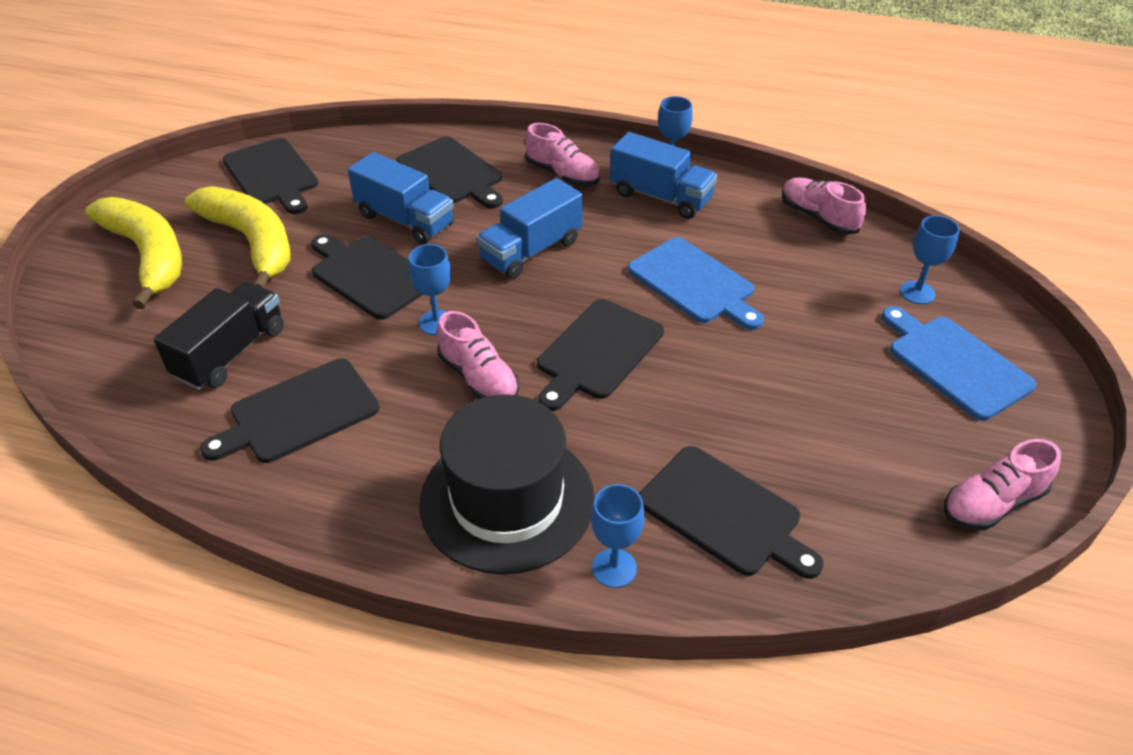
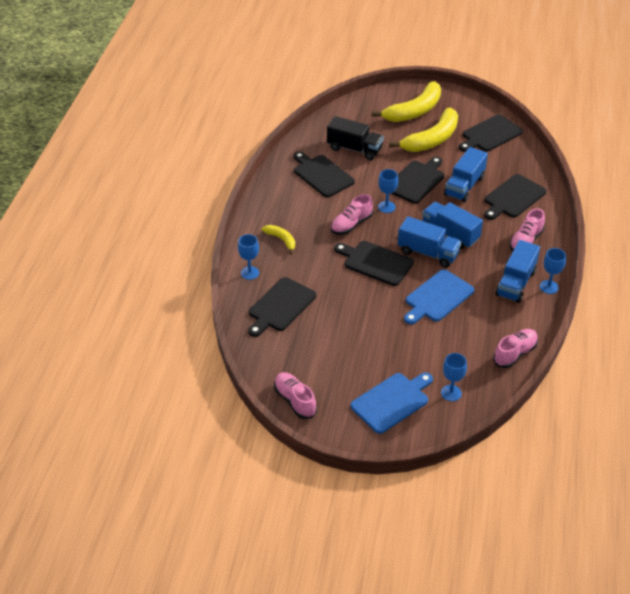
camera: 85 degrees right, 0 degrees up
(507, 500) = (281, 240): black hat -> yellow banana
(578, 282) = (428, 253): none -> blue truck

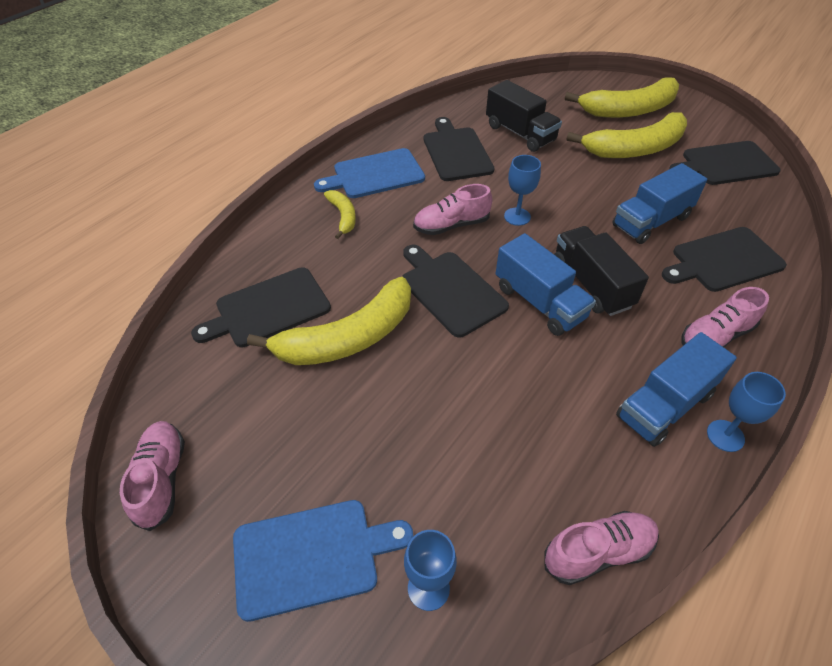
camera: 25 degrees right, 5 degrees up
(250, 273) = (267, 247): blue goblet -> none
(337, 306) = (348, 338): none -> yellow banana
(416, 181) = (582, 194): black cutting board -> none
(437, 297) = (513, 382): blue cutting board -> blue cutting board (375, 175)
(450, 234) = (591, 284): blue truck -> black truck

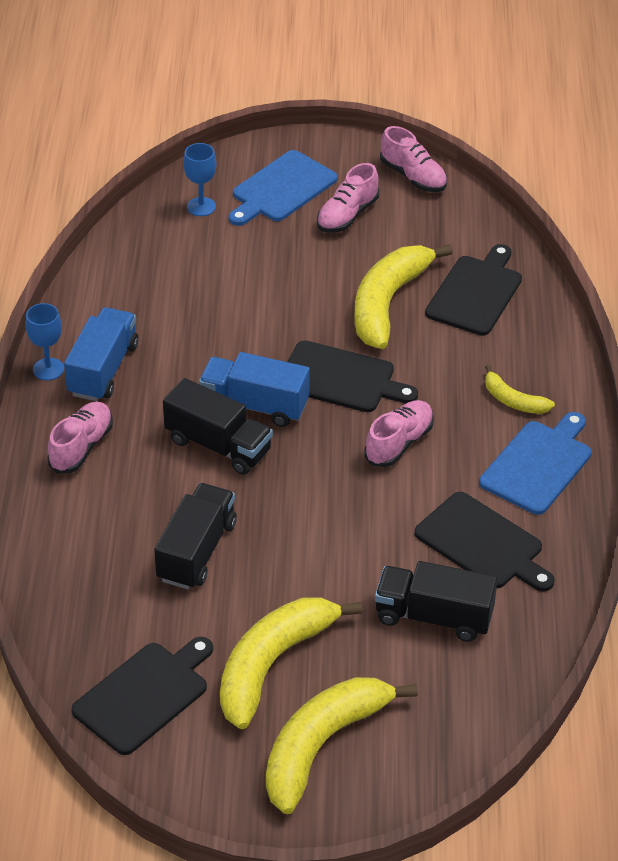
camera: 145 degrees right, 5 degrees down
(517, 216) = (342, 487): blue goblet -> none
(598, 552) = (109, 265): pink shoe -> pink shoe (347, 215)
(651, 221) = (197, 551): blue truck -> black truck
(723, 260) = (100, 536): black cutting board -> none

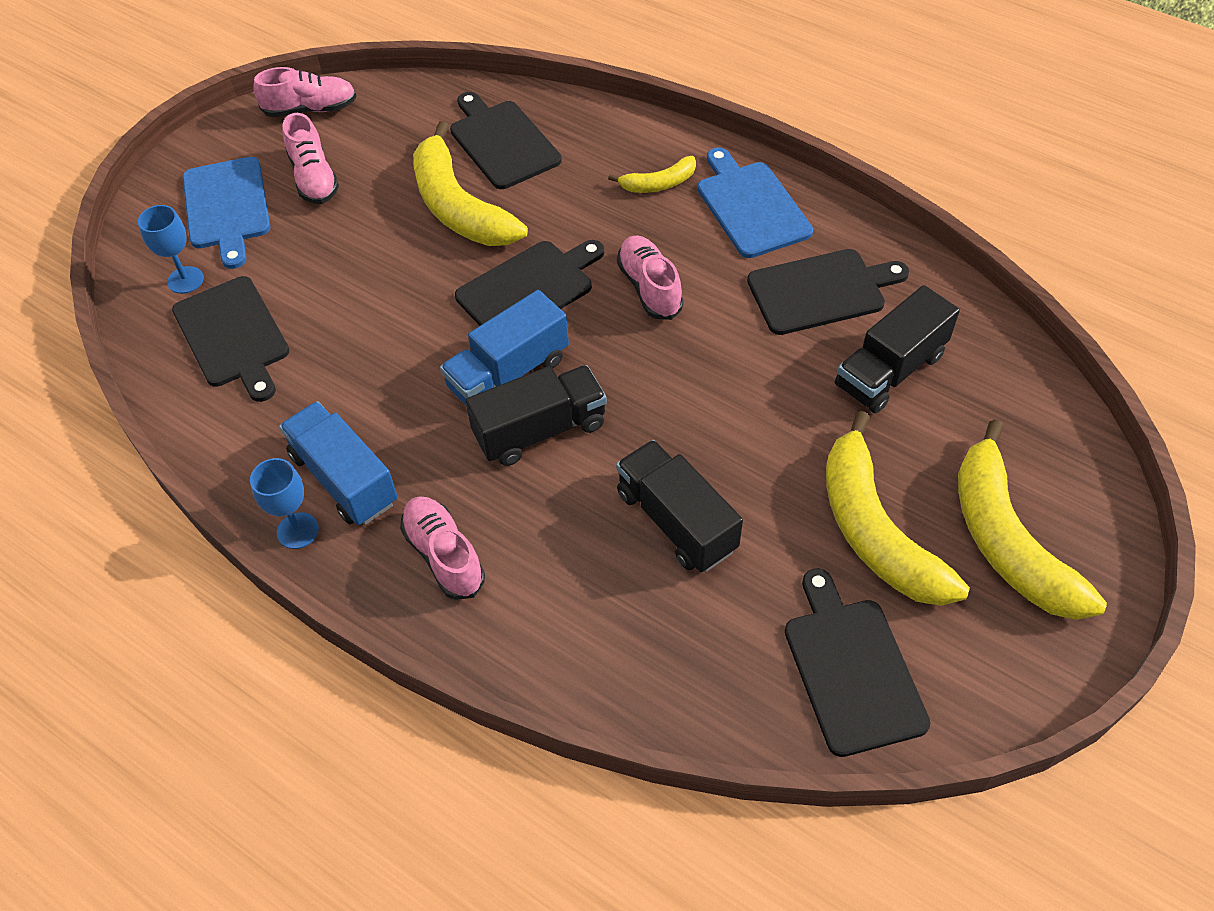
camera: 55 degrees left, 10 degrees up
(174, 255) = (233, 335): none -> black cutting board

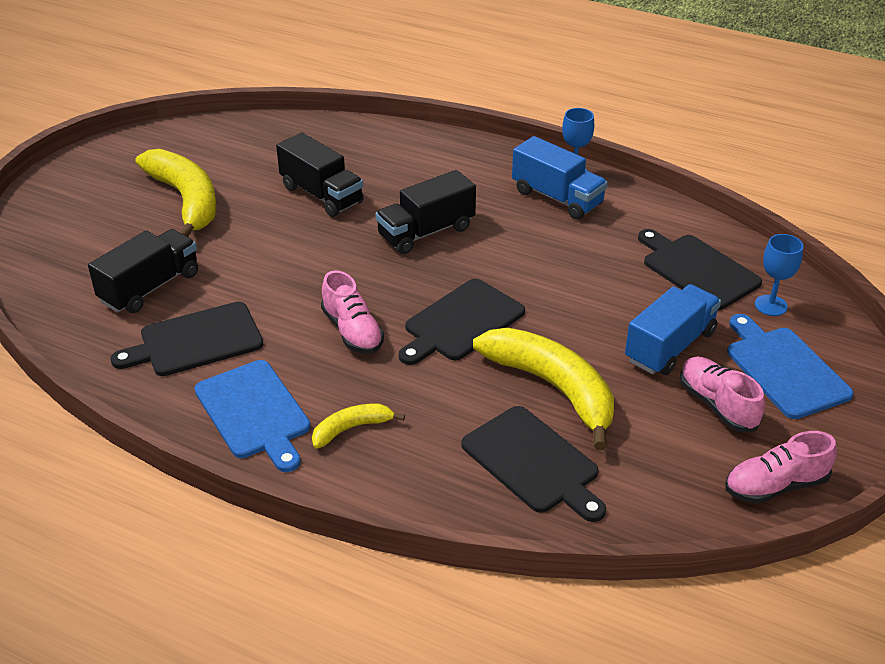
camera: 170 degrees right, 15 degrees down
(444, 555) = (472, 170): pink shoe -> none
(508, 373) = (461, 263): blue truck -> blue truck (670, 346)
(851, 669) = (215, 145): black cutting board -> none
(1007, 540) = (98, 202): yellow banana -> none

